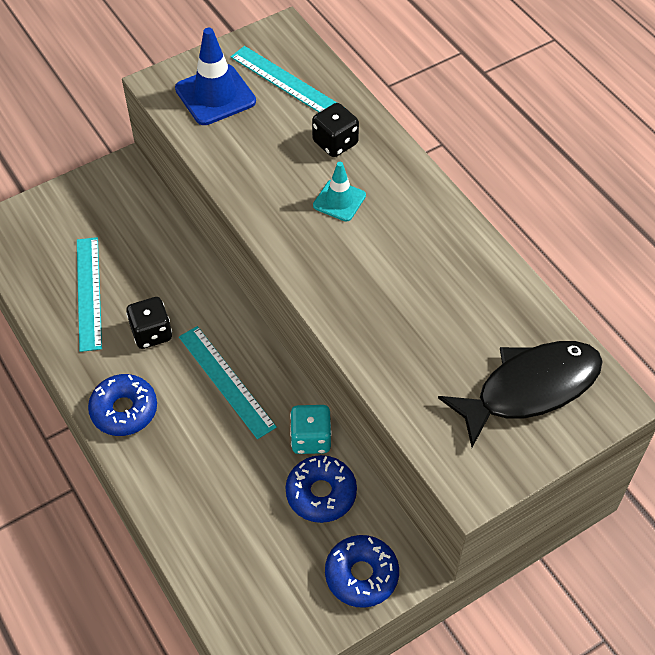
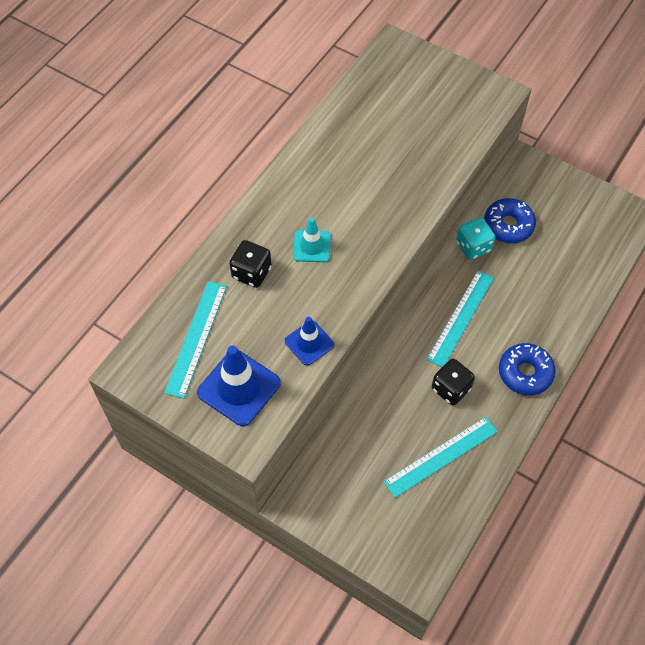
camera: 115 degrees left, 5 degrees up
(227, 159) = (309, 343): none -> blue traffic cone
(361, 575) = (546, 184): blue donut -> none
(530, 389) = (411, 86): black fish -> none

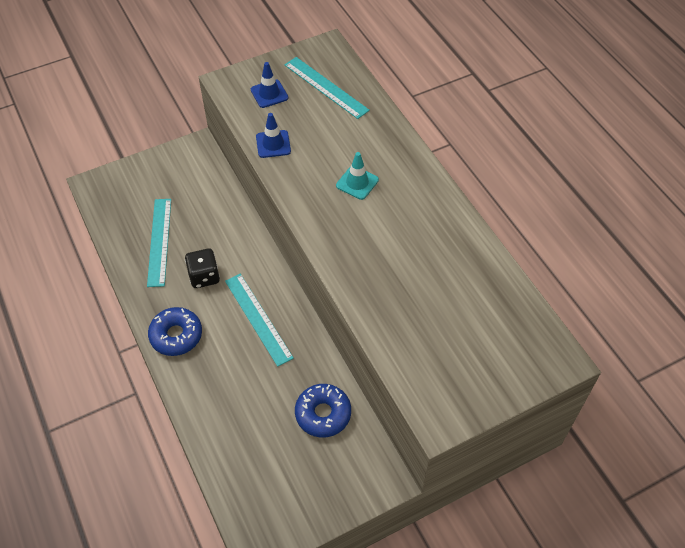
camera: 120 degrees right, 5 degrees down
(239, 388) = (269, 94): blue traffic cone -> blue traffic cone, size x0.61
(251, 273) = (359, 137): black dice -> none
(473, 247) = (319, 369): turquoise dice -> none

